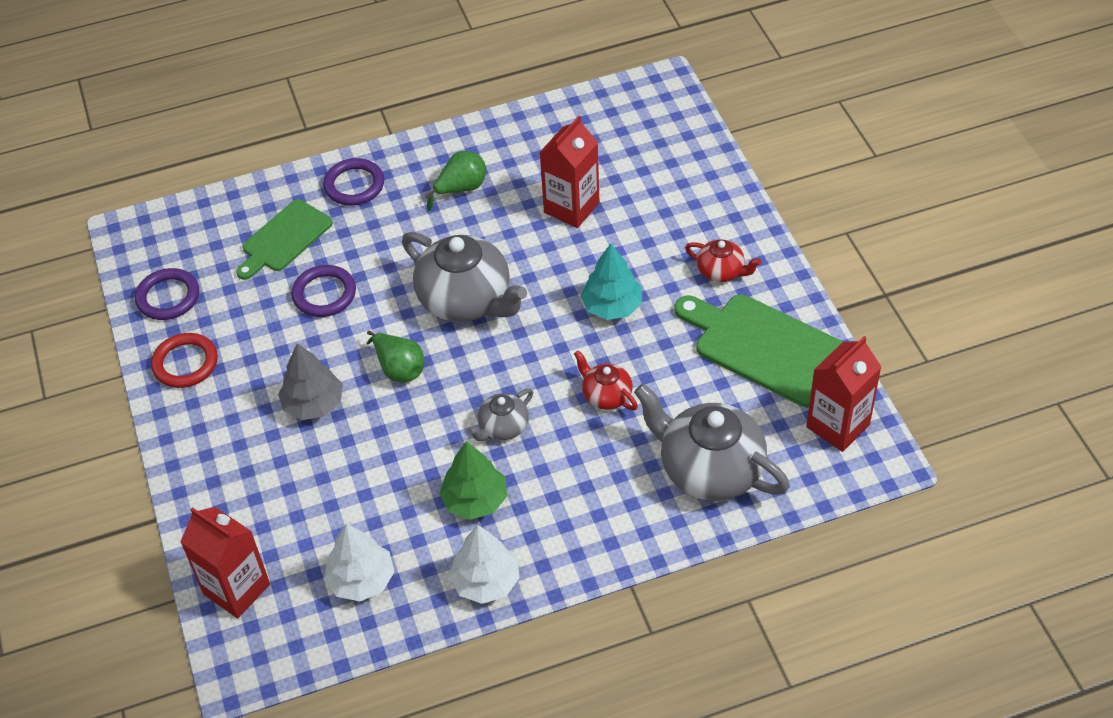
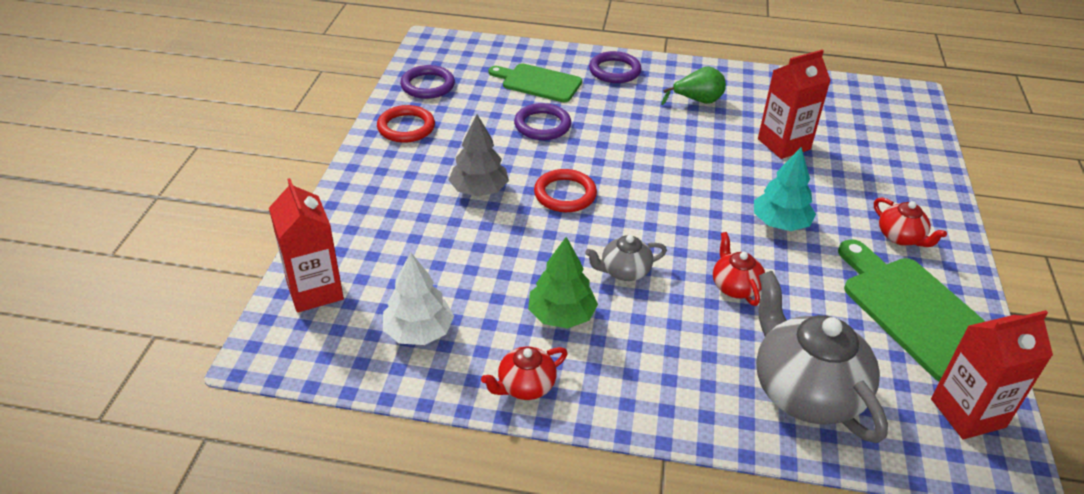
camera: 25 degrees right, 10 degrees down
(284, 239) = (538, 83): green cutting board -> green cutting board turned 45 degrees clockwise
(399, 368) = (565, 194): green pear -> red ring
(466, 300) = (653, 171): grey teapot -> none
(486, 582) = (525, 386): white tree -> red teapot

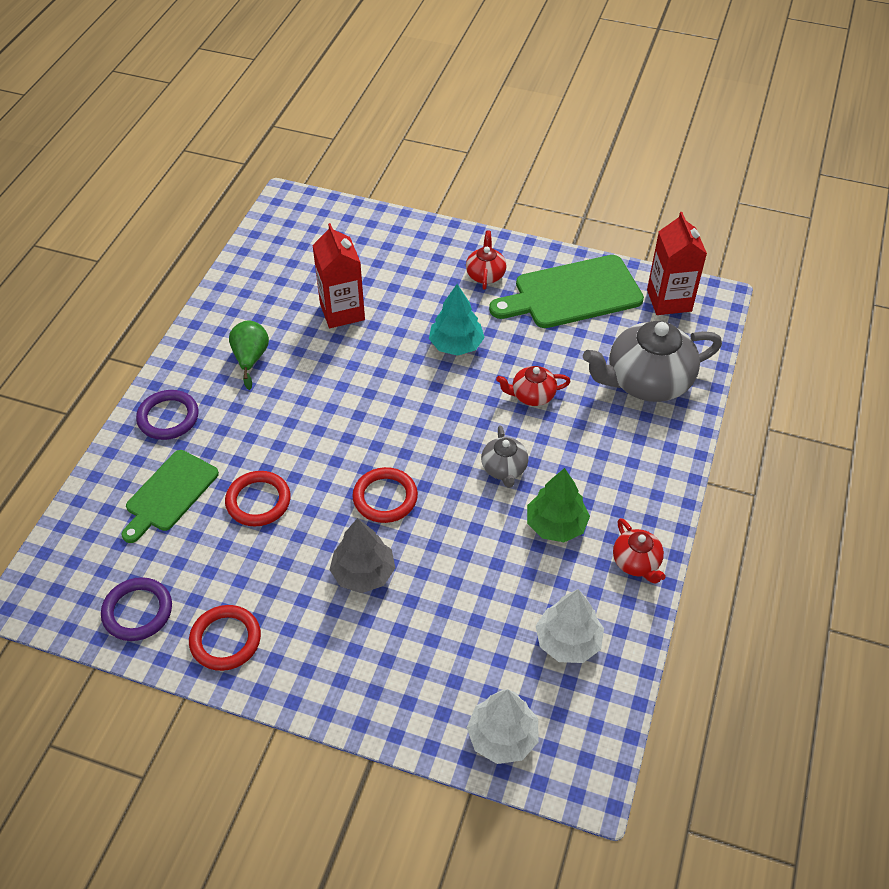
camera: 80 degrees left, 10 degrees up
(315, 291) = (502, 737): red carton -> white tree
(542, 125) = (258, 501): purple ring -> red ring
(900, 237) = (485, 274): red teapot -> red teapot turned 60 degrees counterclockwise

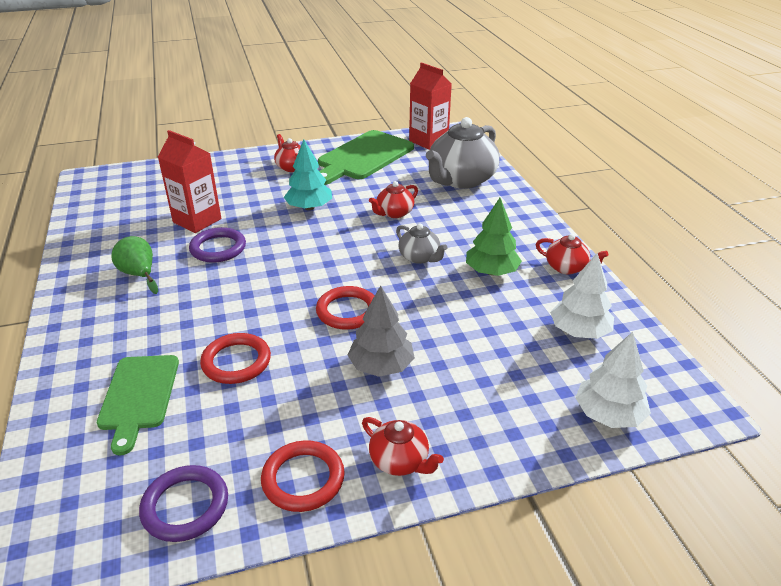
camera: 35 degrees left, 15 degrees down
(168, 417) = (88, 343): purple ring -> purple ring (218, 248)
(302, 669) = (400, 461): none -> red teapot

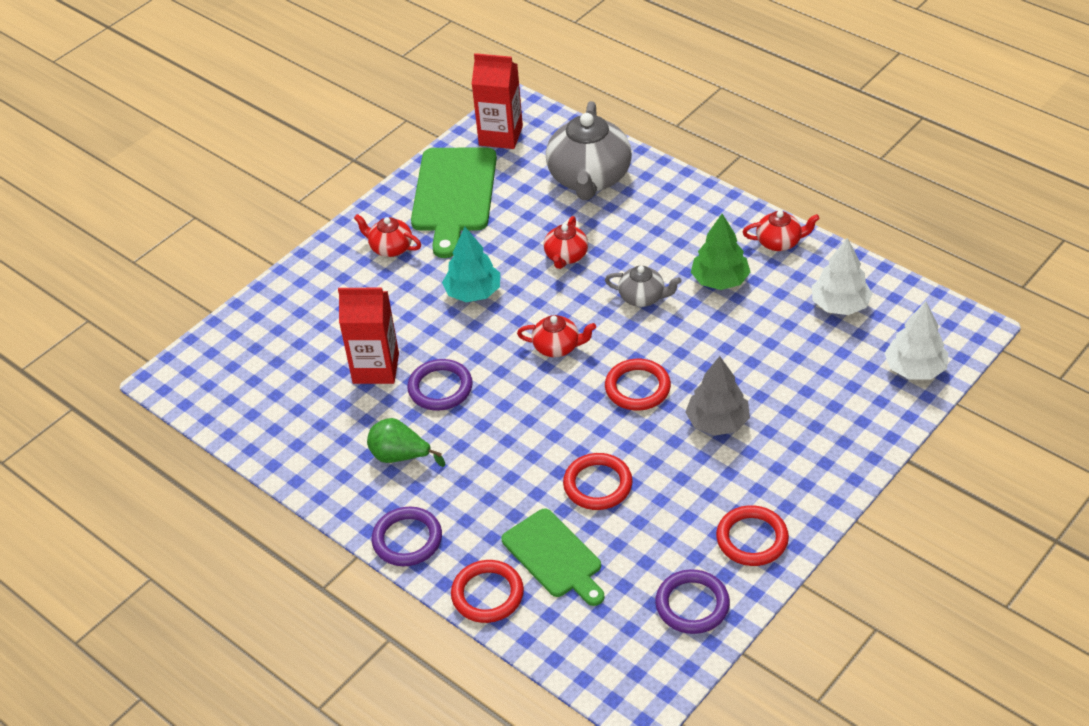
camera: 30 degrees left, 10 degrees up
(59, 395) = (487, 594): none -> red ring
(68, 326) = (407, 539): none -> purple ring
(400, 461) = (804, 487): red teapot -> red teapot (557, 347)

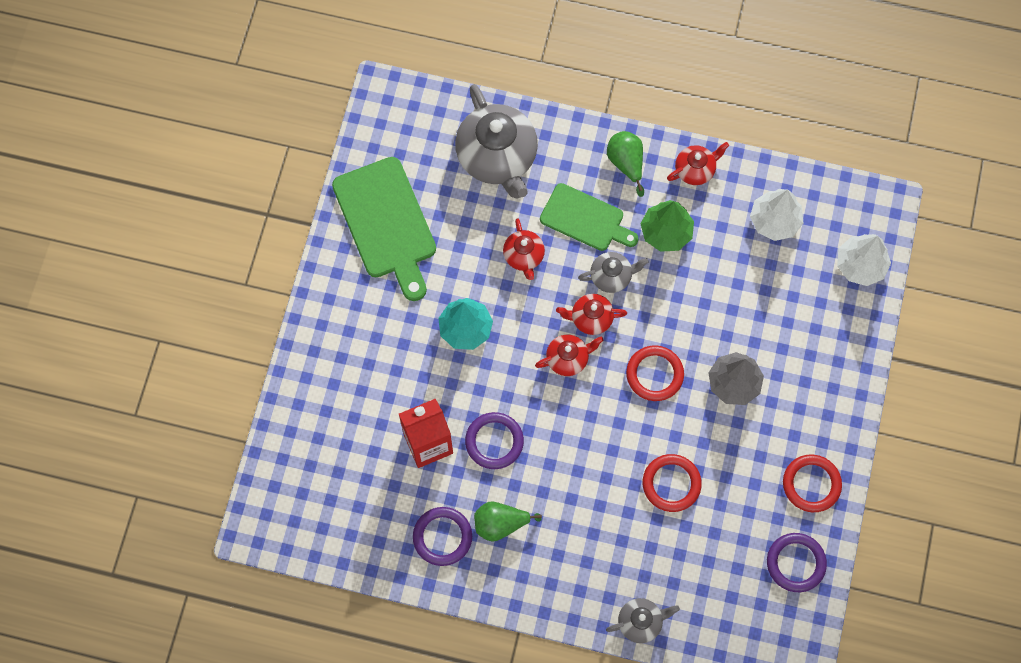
camera: 30 degrees left, 25 degrees up
(390, 248) = (364, 307): red teapot -> red teapot (591, 318)
(407, 539) = (551, 600): purple ring -> purple ring (442, 537)
(487, 594) = (640, 622): red ring -> grey teapot
(501, 136) = (390, 135): red carton -> none
(554, 556) = (672, 565): green cutting board -> green cutting board (585, 219)
(712, 218) = (626, 163): none -> green pear

